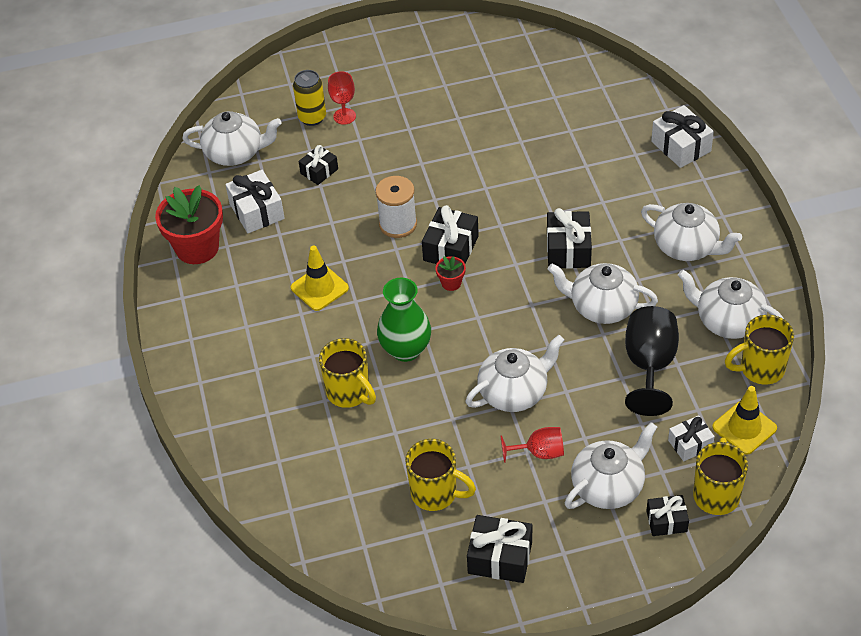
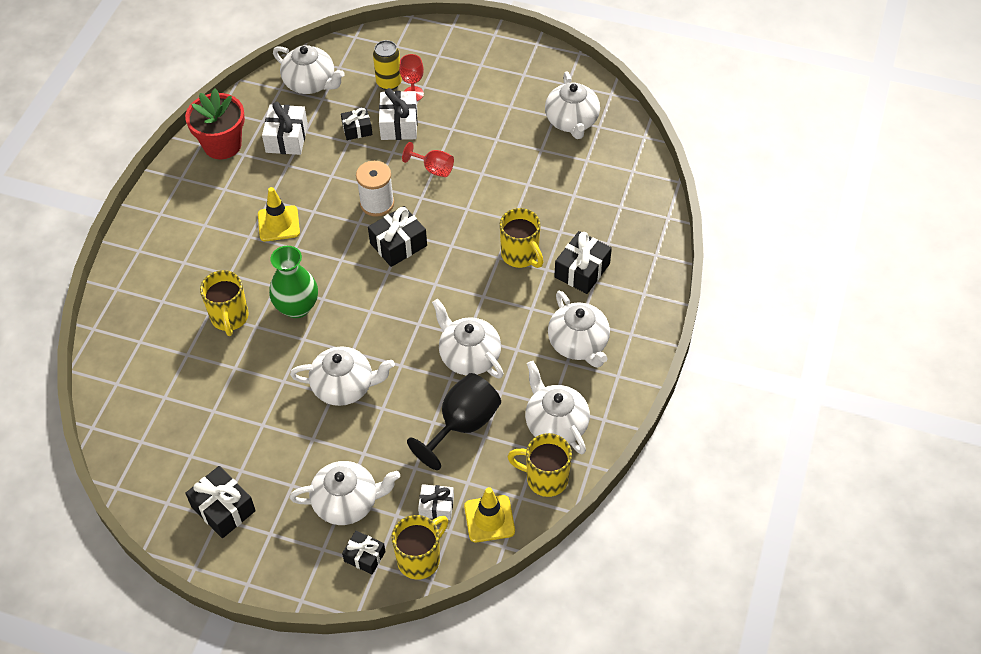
camera: 30 degrees right, 5 degrees up
(436, 494) = (222, 432): yellow mug -> yellow mug (521, 255)
(451, 283) = (374, 272): red flower pot -> none
(512, 71) = (572, 121): none -> white teapot
(539, 452) = (321, 445): red goblet -> red goblet (433, 169)
(568, 250) = (485, 294): black gift -> black gift (582, 270)
(681, 146) = (650, 256): white gift -> white gift (399, 124)

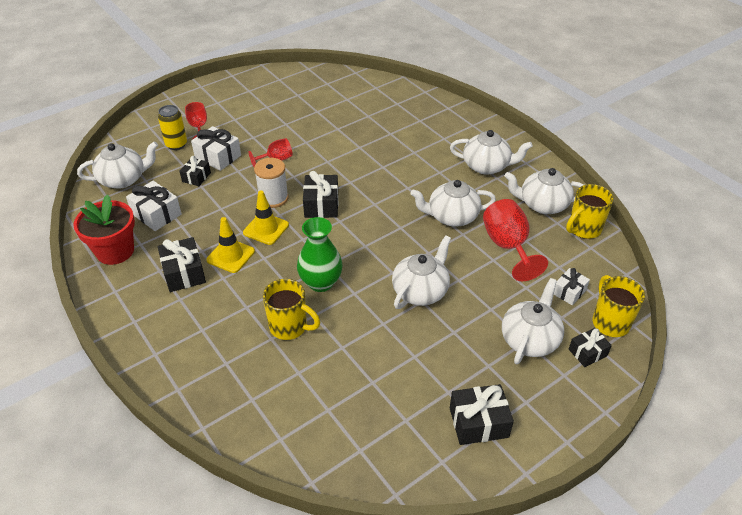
camera: 55 degrees left, 10 degrees down
(462, 425) = (508, 246): black goblet -> red goblet
(489, 519) = (598, 270): yellow traffic cone -> yellow traffic cone (266, 229)
(521, 255) = (392, 157): yellow mug -> none
(572, 121) = (310, 90): white teapot -> none
(582, 270) = (430, 139): black gift -> black gift (184, 273)

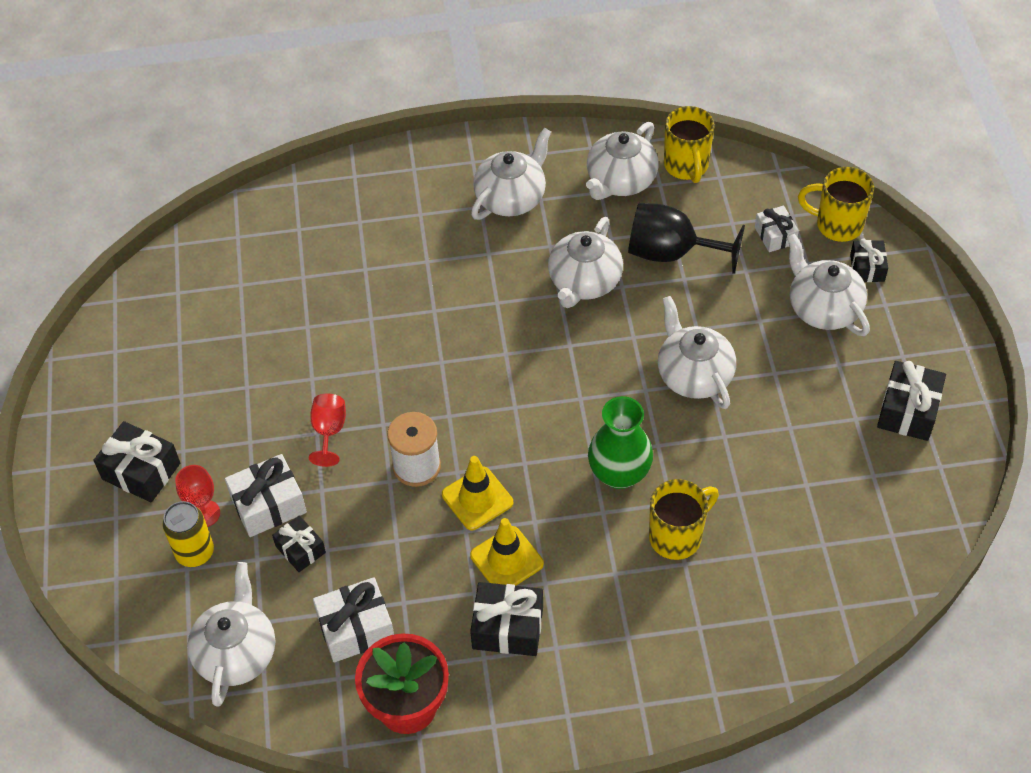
camera: 60 degrees left, 10 degrees up
(321, 205) = (469, 414): black gift -> black gift (141, 471)
(508, 246) = (671, 253): red goblet -> black goblet

